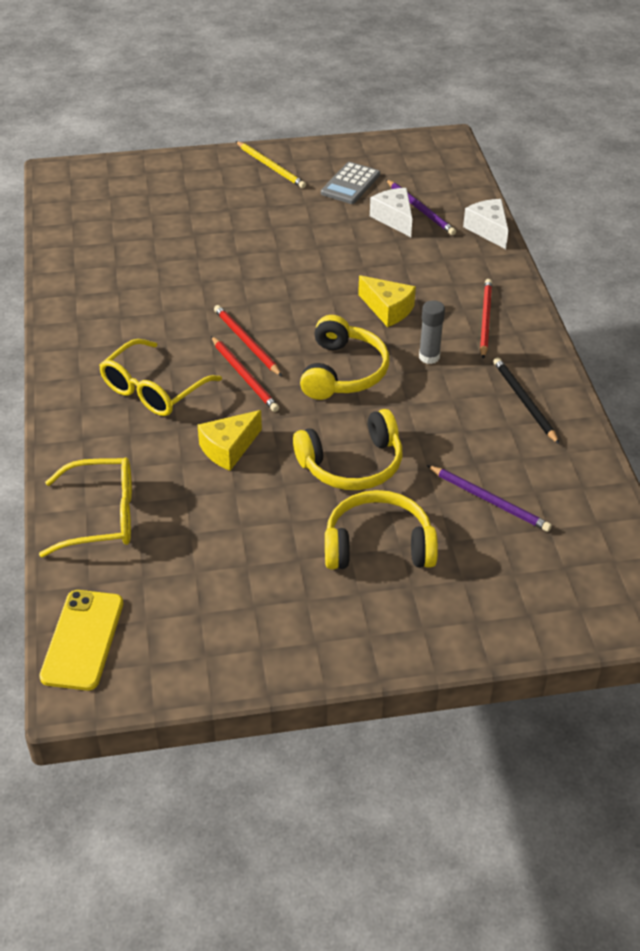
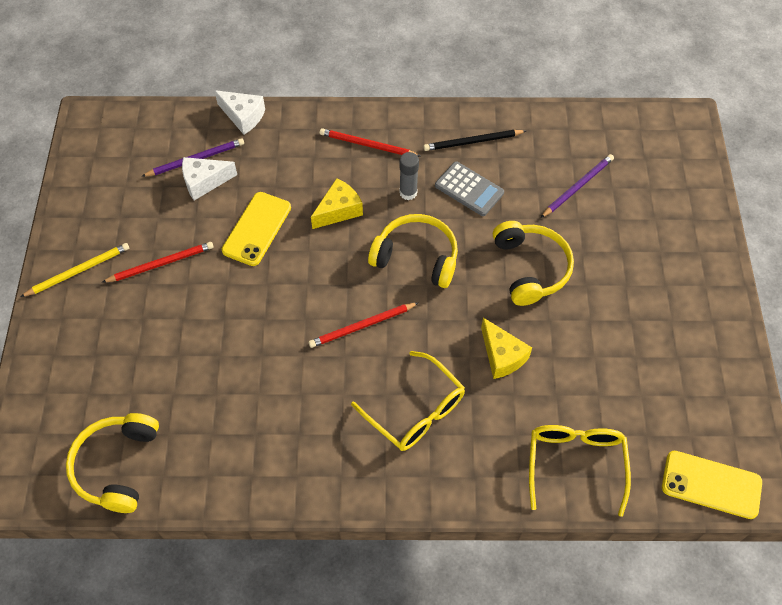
camera: 80 degrees left, 15 degrees up
(244, 376) = (409, 333): red pencil -> red pencil (161, 264)
(347, 259) = (257, 229): none -> yellow phone
(350, 184) = (135, 207): grey calculator -> grey calculator (469, 189)
(378, 545) = (619, 265): yellow headphones -> yellow headphones (117, 466)
(488, 230) = (243, 116): white cheese -> white cheese turned 135 degrees counterclockwise

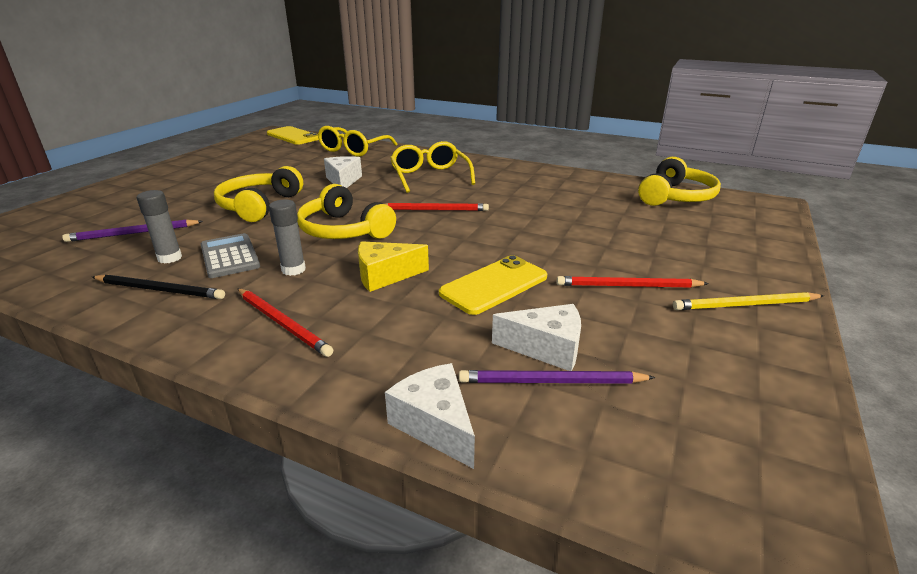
camera: 155 degrees left, 30 degrees down
(502, 356) = (343, 181): yellow cheese -> white cheese
(509, 171) = (170, 258): none -> grey glue stick

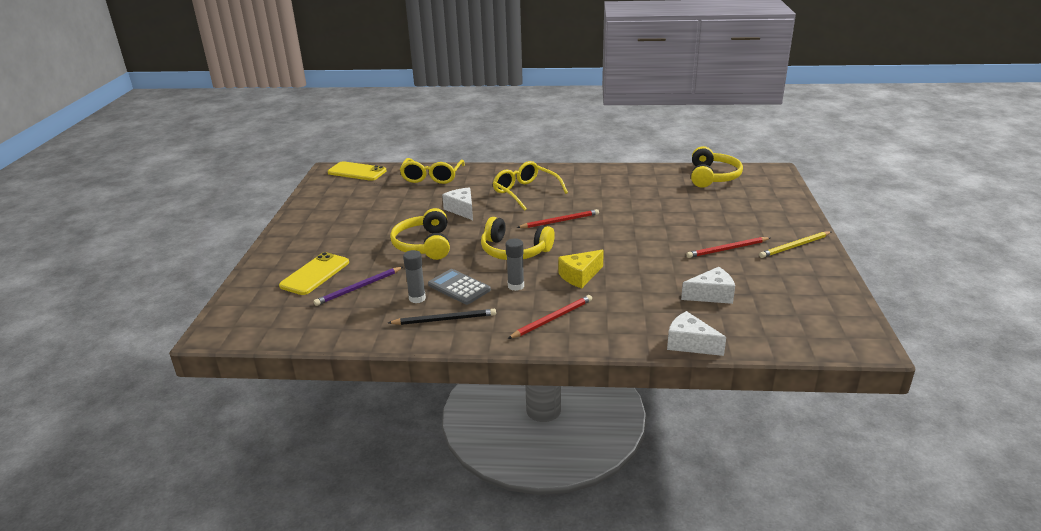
camera: 20 degrees left, 0 degrees up
(282, 323) = (552, 319): red pencil -> red pencil turned 60 degrees counterclockwise
(494, 285) = (652, 266): yellow phone -> yellow phone (315, 274)
(551, 381) = (727, 311): purple pencil -> none

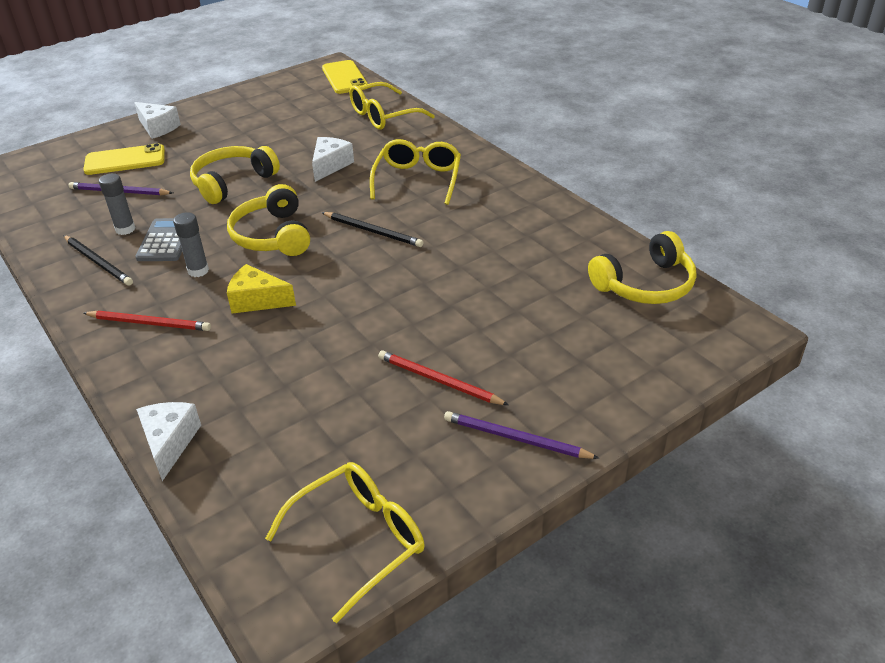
camera: 50 degrees right, 10 degrees up
(560, 221) = (373, 231): red pencil -> black pencil
(711, 295) = (301, 415): white cheese -> white cheese (158, 128)
(794, 246) = (516, 438): yellow pencil -> purple pencil
(830, 309) = (360, 539): none -> yellow glasses

